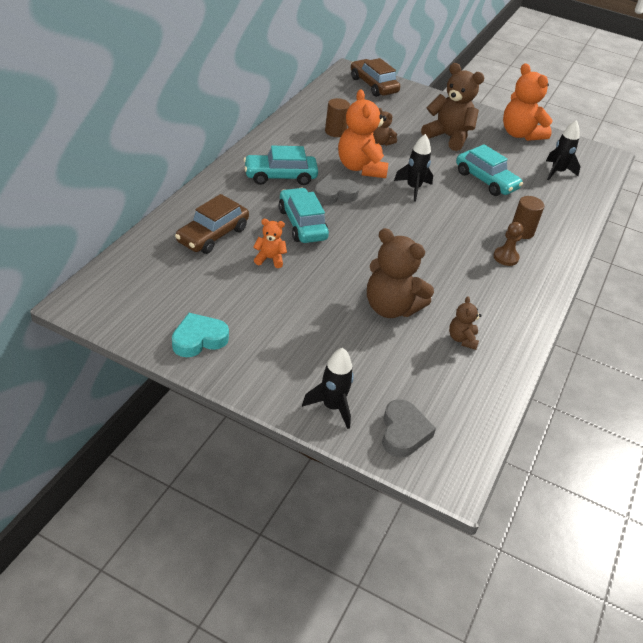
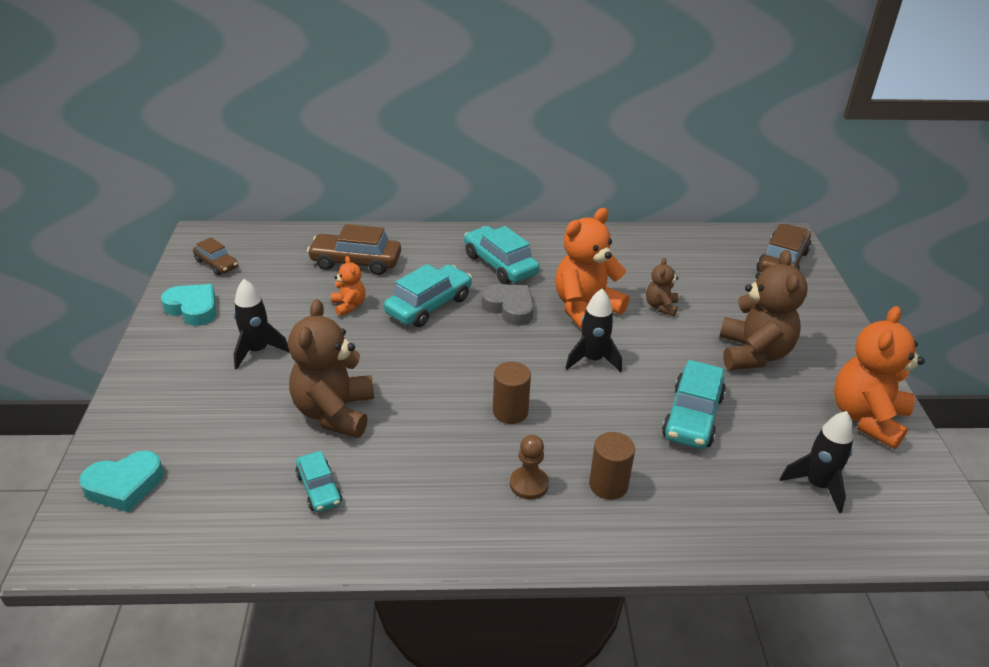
camera: 65 degrees right, 5 degrees down
(139, 307) = (217, 264): none -> brown car
(332, 407) = (141, 420): black rocket -> black rocket (257, 351)
(335, 132) = (636, 269): brown cylinder -> brown cylinder (510, 412)
(403, 432) = (124, 485): grey heart -> turquoise heart
(462, 339) = (319, 489): brown teddy bear -> turquoise car

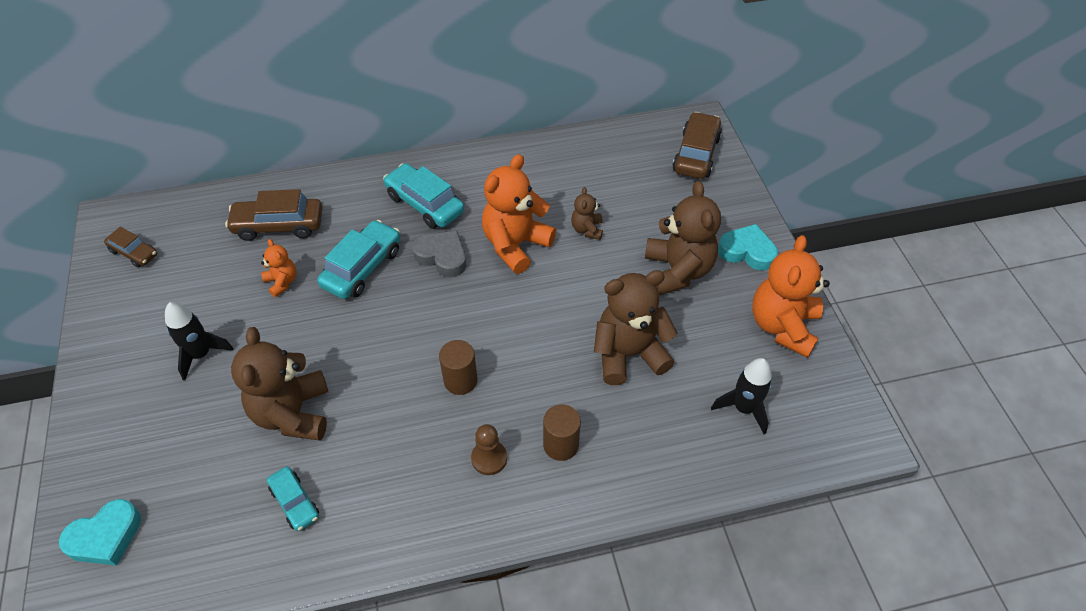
camera: 10 degrees left, 15 degrees up
(193, 309) = (123, 314): turquoise heart -> turquoise heart (747, 251)
(592, 360) = (530, 305): black rocket -> none
(692, 416) = (628, 354): turquoise car -> brown teddy bear

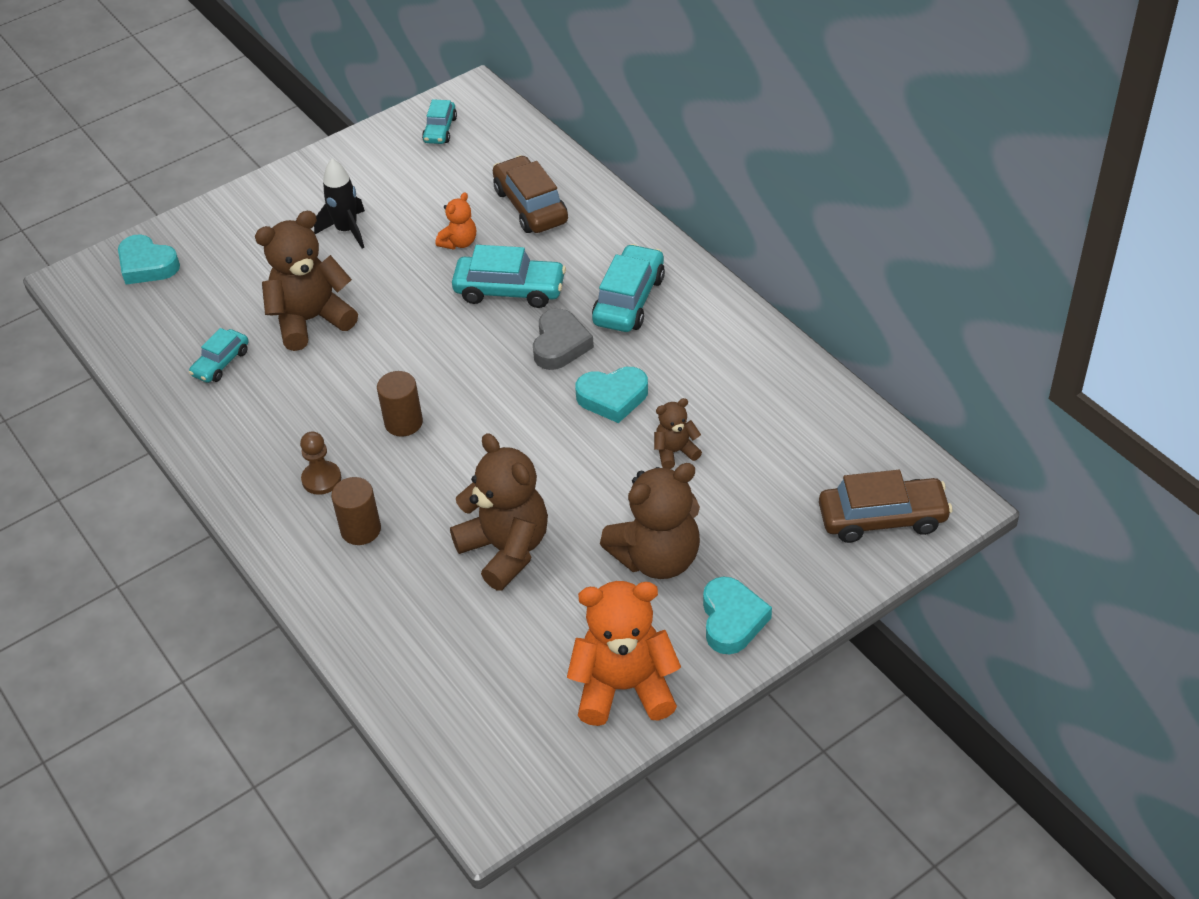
camera: 70 degrees right, 5 degrees down
(134, 253) = (440, 130): brown car -> turquoise car
(515, 245) = (613, 397): orange teddy bear -> turquoise heart
(743, 408) = (479, 677): black rocket -> none

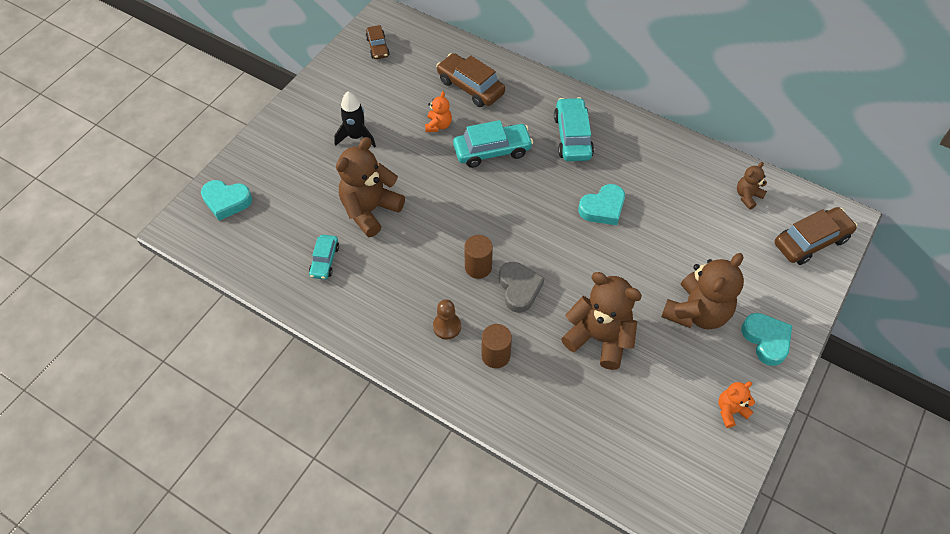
camera: 25 degrees left, 10 degrees up
(440, 130) = (378, 47): turquoise car -> brown car
(560, 345) = (547, 180): grey heart -> grey heart (519, 289)
(624, 687) = (730, 410): orange teddy bear -> orange teddy bear, size x0.50
(675, 452) = (663, 234): brown teddy bear -> brown teddy bear (747, 196)

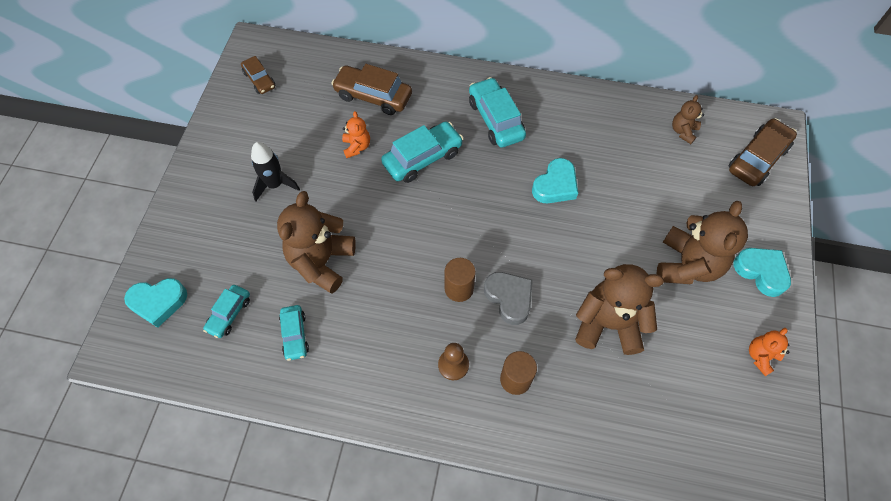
camera: 20 degrees left, 5 degrees up
(278, 228) = (229, 314): none -> turquoise car

